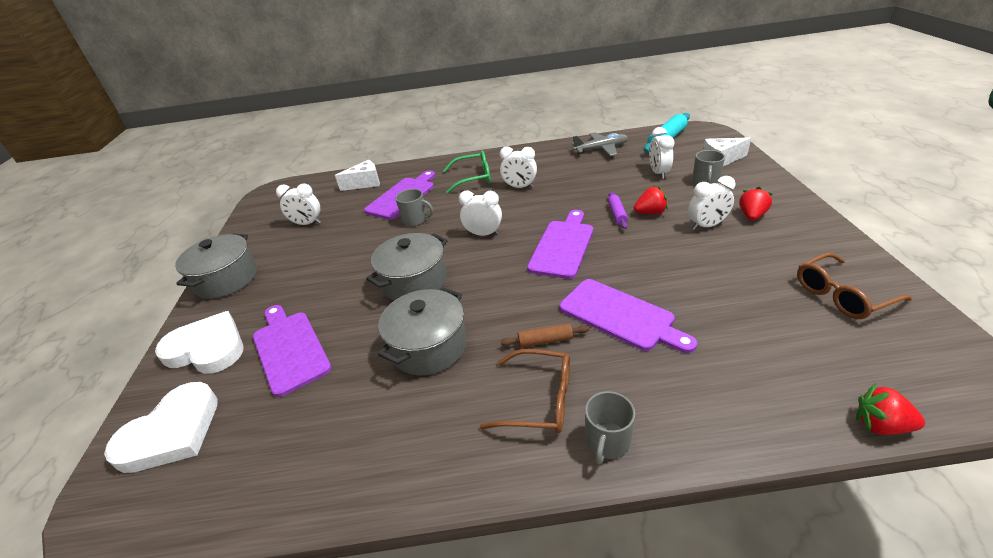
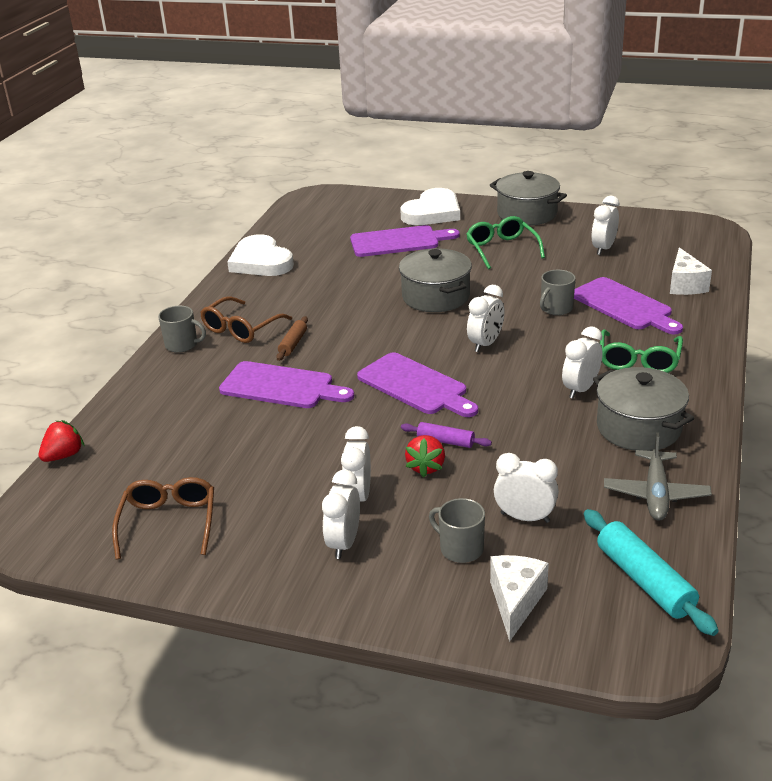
camera: 110 degrees right, 5 degrees down
(172, 432) = (356, 208): white heart -> white heart (261, 261)
(309, 272) = (502, 249): none -> green glasses
(429, 347) = (341, 294): grey pot -> grey pot (638, 428)
(607, 441) = (182, 345): grey mug -> grey mug turned 150 degrees clockwise
(620, 316) = (281, 386): purple cutting board -> purple cutting board turned 135 degrees counterclockwise
(751, 216) = (344, 543): red strawberry -> white clock

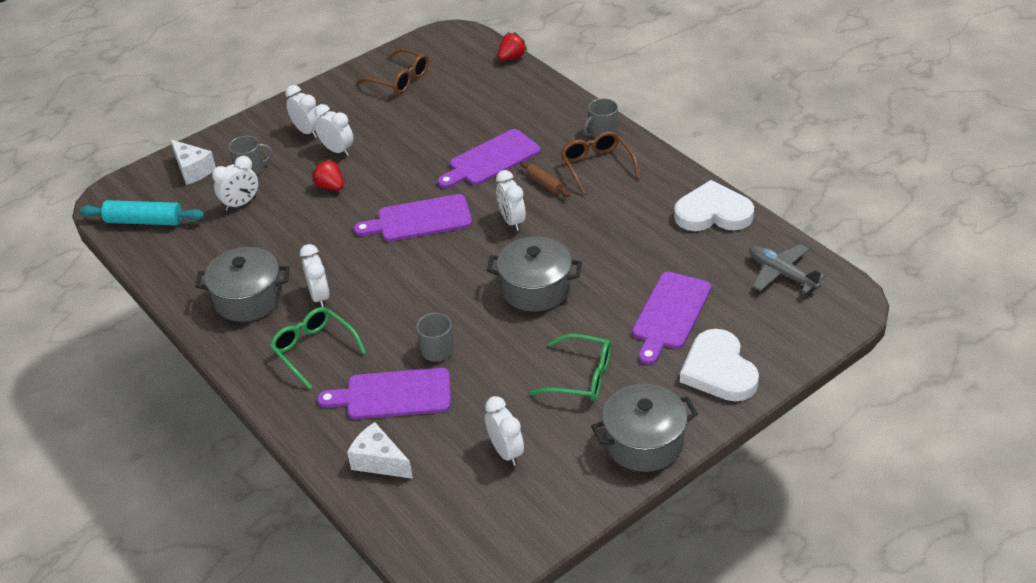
camera: 125 degrees right, 10 degrees up
(64, 455) = (511, 57): red strawberry -> red strawberry turned 120 degrees counterclockwise
(445, 441) = (344, 205): purple rolling pin -> none
(485, 344) = (432, 280): white clock -> white clock (512, 221)
(656, 494) = (189, 266): grey plane -> grey plane (781, 273)

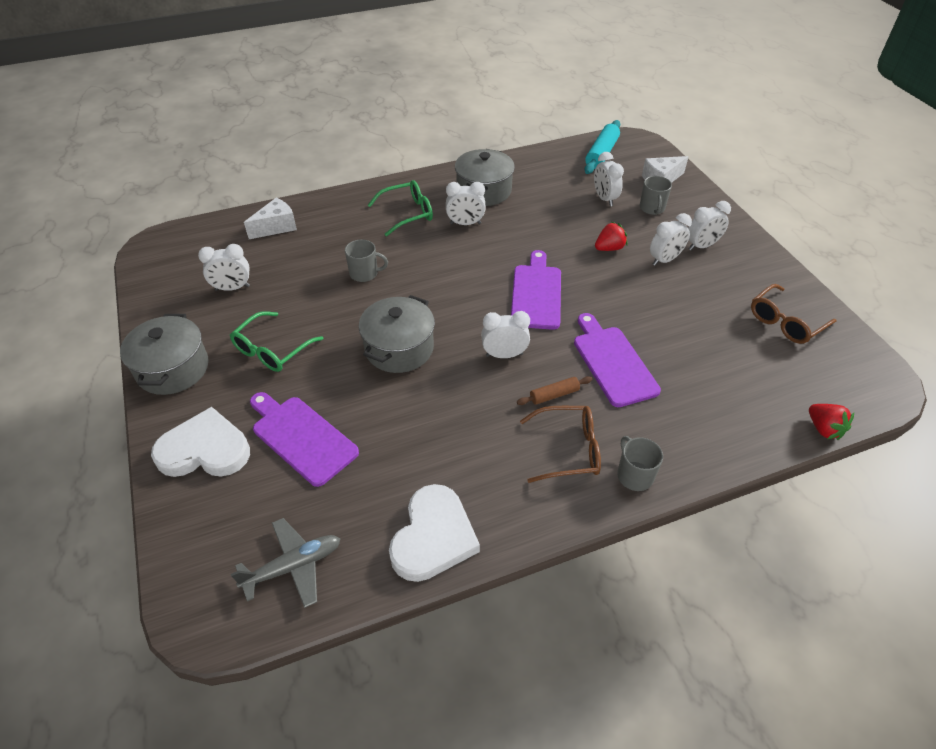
camera: 105 degrees right, 5 degrees up
(393, 395) = (333, 243): purple cutting board -> none

